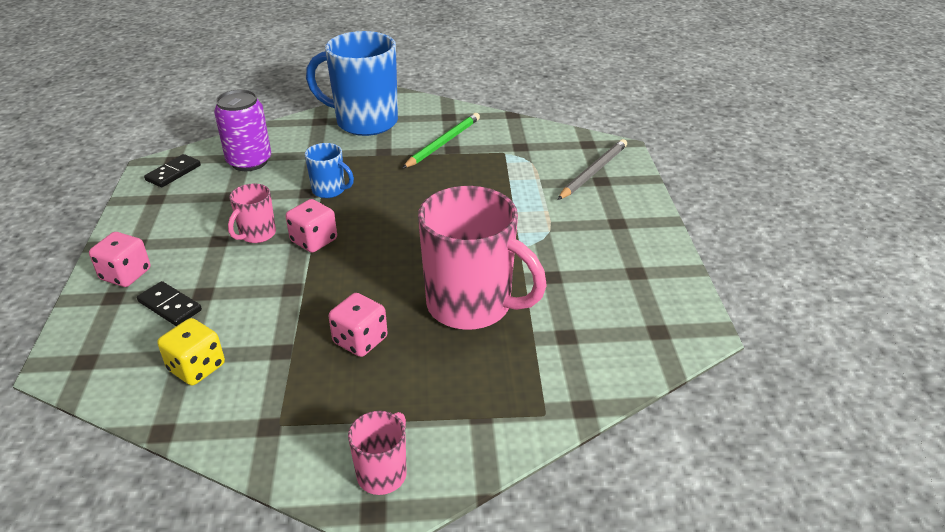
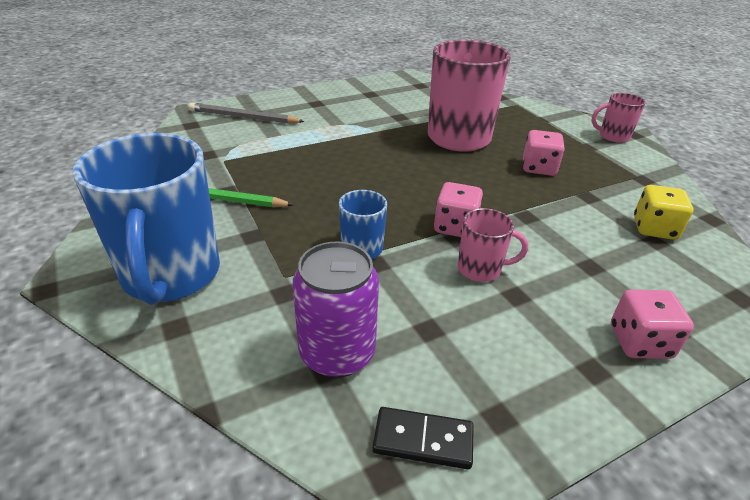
camera: 115 degrees left, 0 degrees up
(170, 306) = (629, 279): black domino -> none

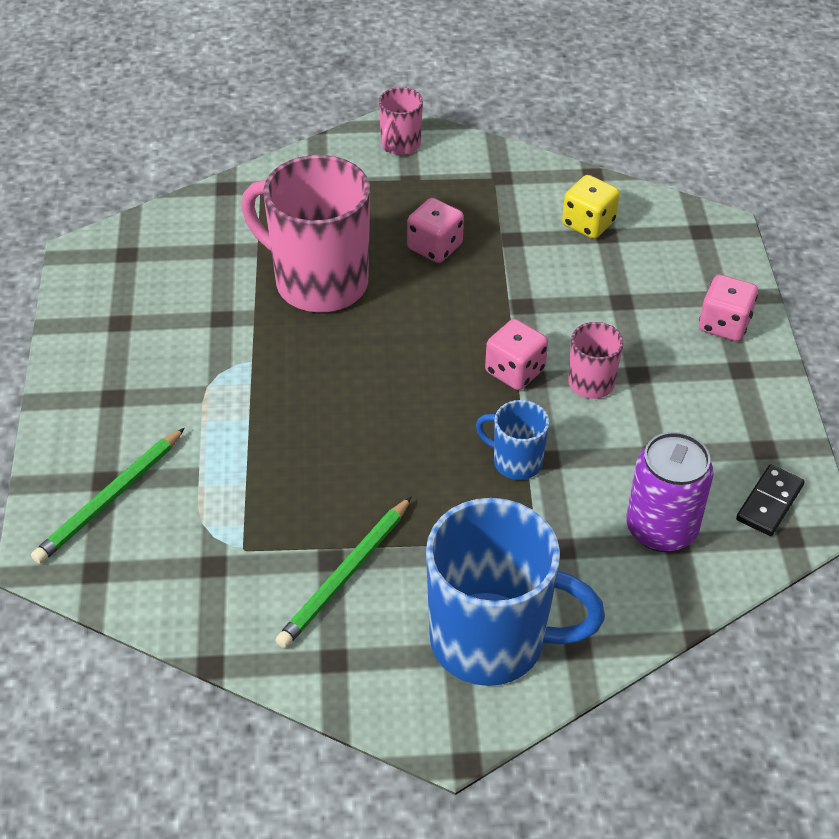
camera: 65 degrees left, 10 degrees up
(243, 117) = (110, 499): grey pencil -> green pencil

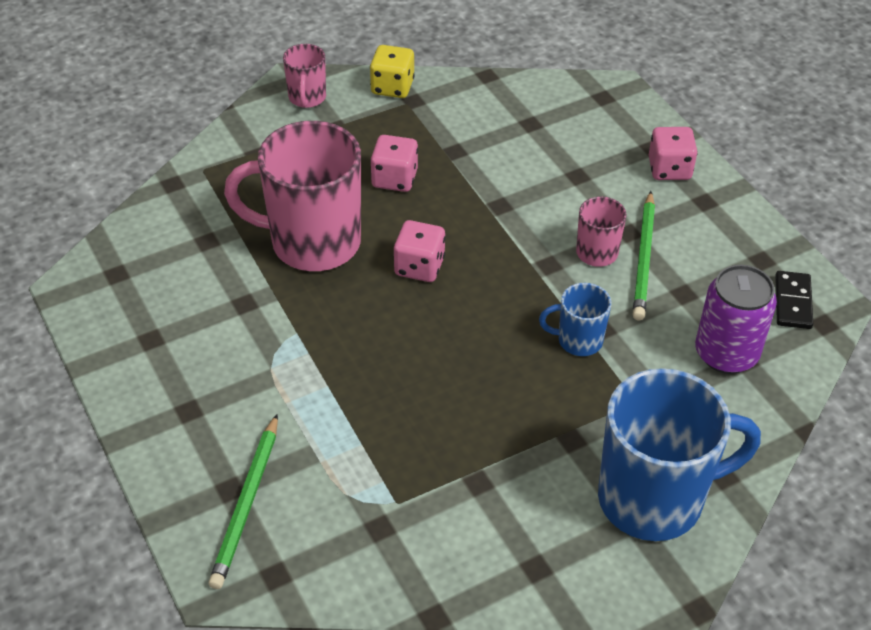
camera: 25 degrees left, 0 degrees up
(345, 575) = (500, 491): green pencil -> green pencil (644, 258)
(515, 371) = (529, 264): pink dice -> pink dice (419, 267)
(588, 223) = (510, 118): yellow dice -> yellow dice (392, 87)

